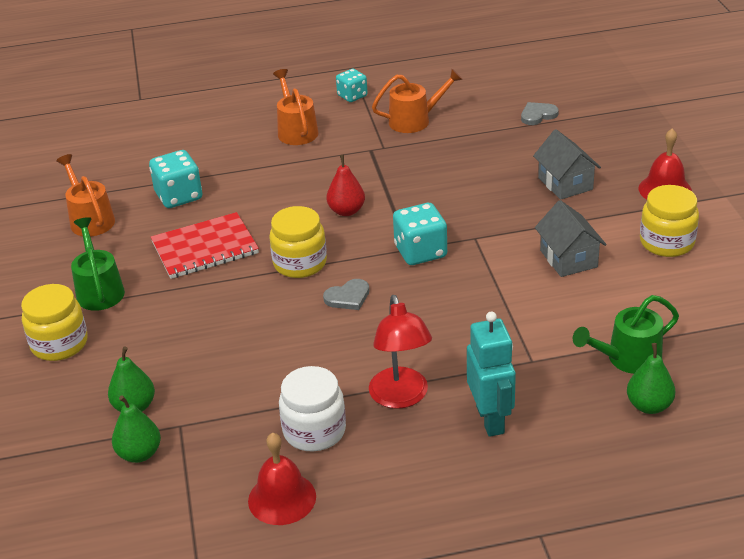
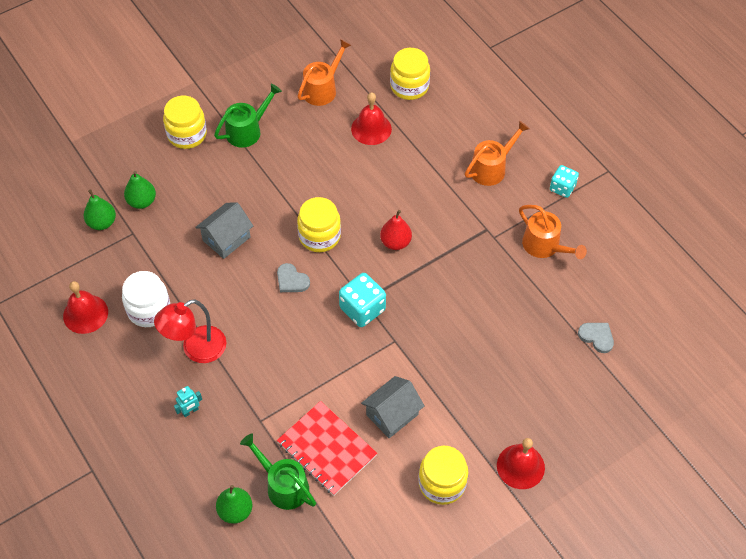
camera: 65 degrees right, 20 degrees up
(144, 159) = (409, 86): none -> yellow jar
(179, 196) = (371, 129): turquoise dice -> red bell
(205, 248) = (316, 171): red notebook -> red notebook (327, 449)
(490, 420) = (190, 411): turquoise robot -> turquoise robot, size x0.49
(565, 183) = (497, 386): grey house -> grey house (226, 239)

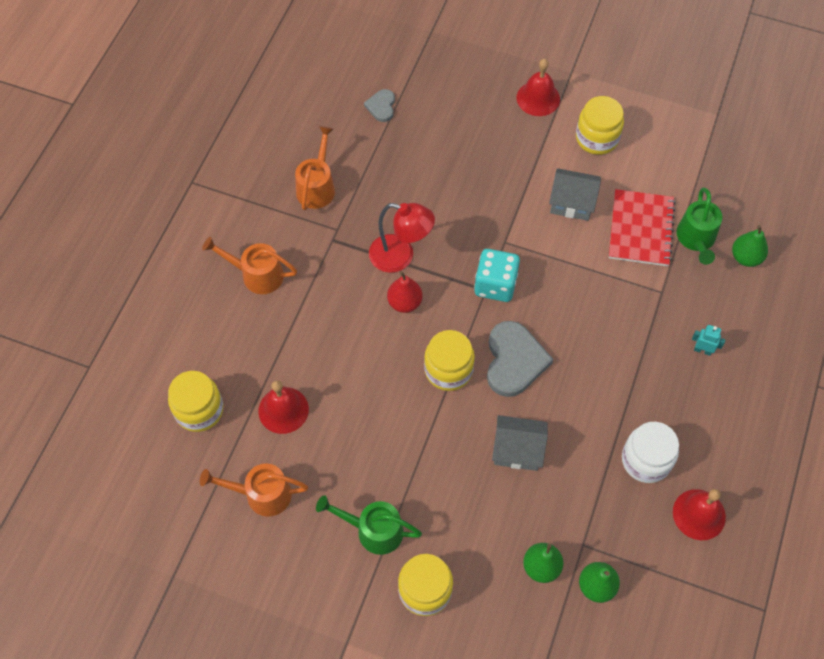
camera: 125 degrees left, 5 degrees up
(196, 349) = (647, 389): red lamp -> red lamp (400, 256)
(291, 280) = (514, 361): grey heart -> grey heart, size x1.89
(562, 188) = (239, 207): turquoise dice -> none

